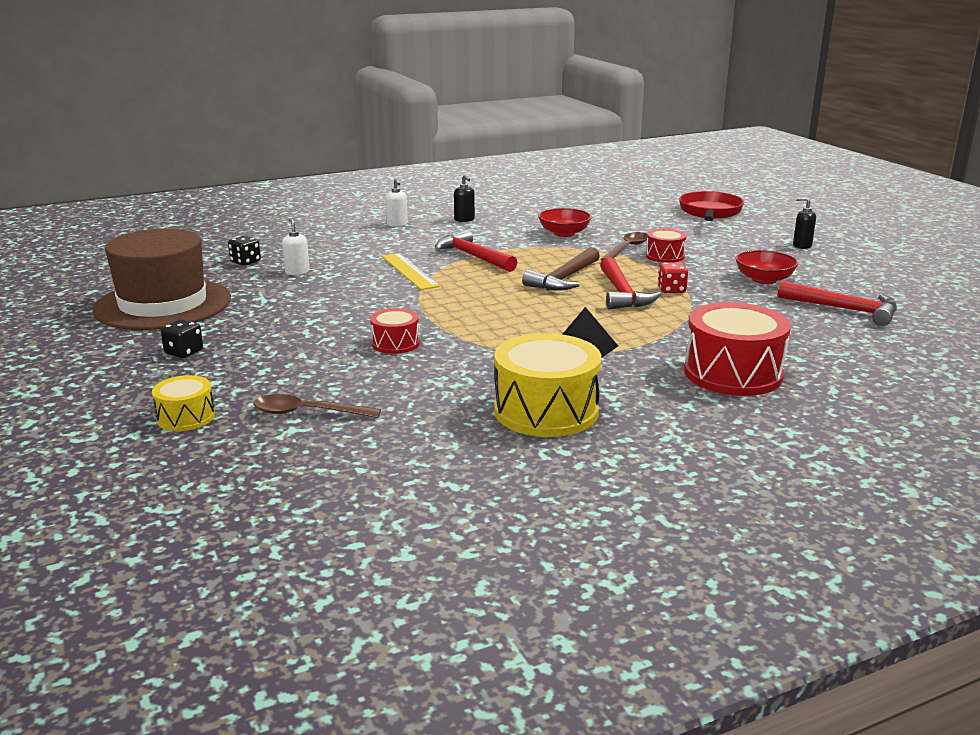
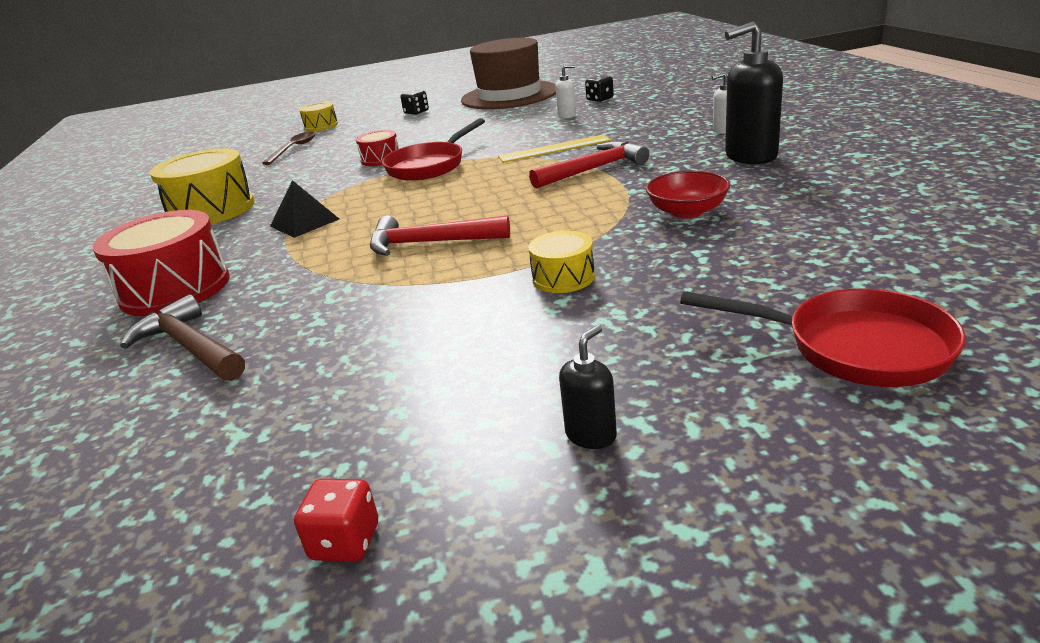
camera: 105 degrees right, 5 degrees up
(434, 315) = (430, 166): none -> red pan
(464, 220) = (750, 156): black soap dispenser -> black soap dispenser, size x2.01
(564, 279) = (497, 213): brown hammer -> brown hammer (190, 347)
(627, 248) = (607, 251): brown spoon -> none
(665, 256) = (563, 277): red drum -> yellow drum
(671, 290) = (422, 273): red dice -> red dice (345, 542)
(764, 279) = (419, 351): red bowl -> none
(844, 309) = (249, 406): red hammer -> none

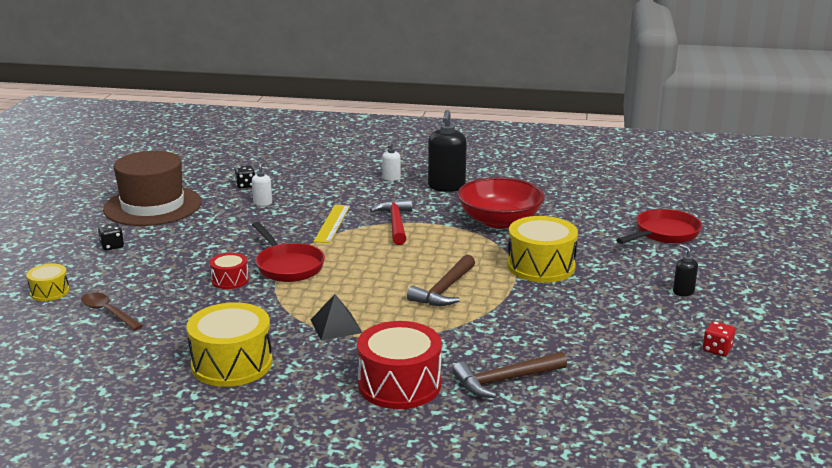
camera: 70 degrees left, 5 degrees down
(430, 243) = (444, 290): red hammer -> brown hammer
(563, 277) = (541, 266): yellow drum -> yellow drum, size x1.89
(687, 211) = (499, 221): red bowl -> red bowl, size x1.78

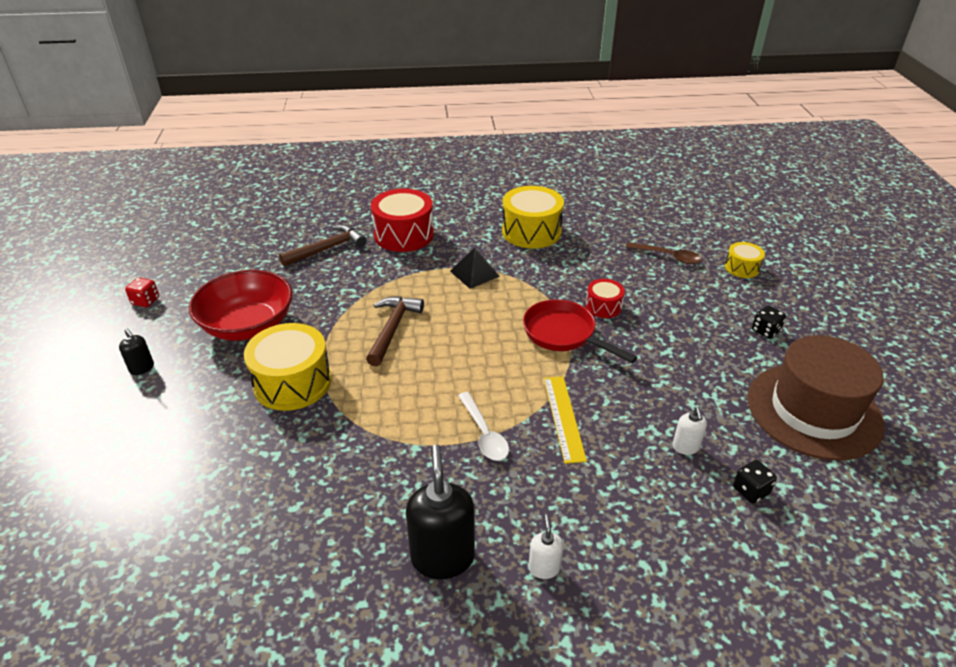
camera: 165 degrees right, 15 degrees up
(395, 223) = (484, 434): red hammer -> white spoon
(499, 221) = (345, 468): red bowl -> red bowl (248, 325)
(663, 234) = (114, 482): red pan -> none

